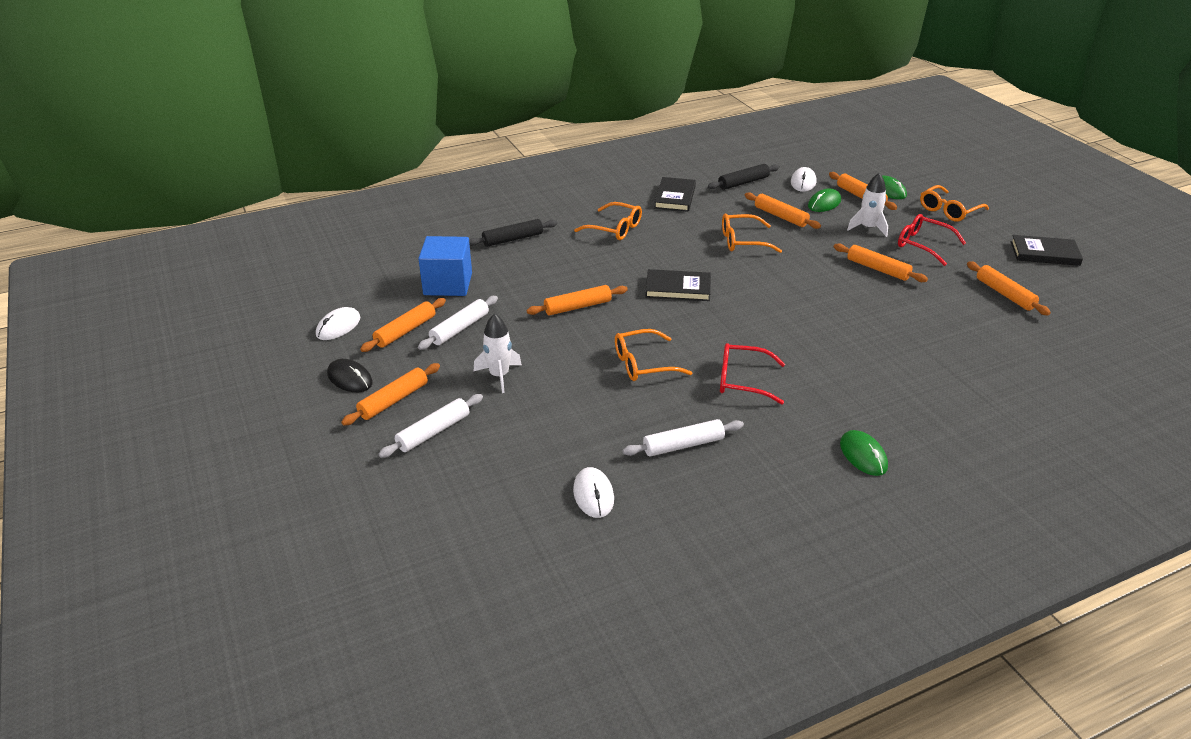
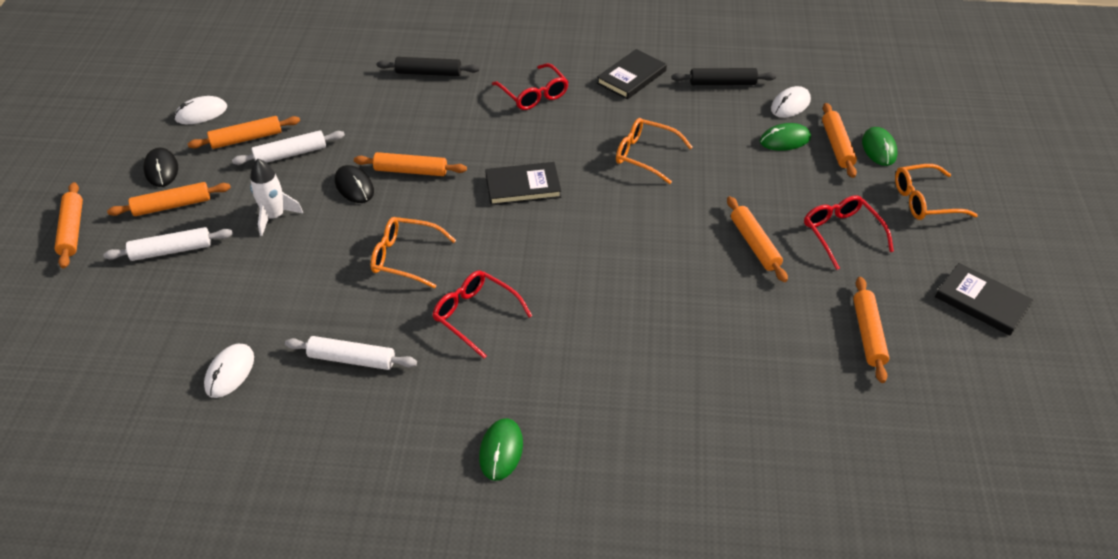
camera: 30 degrees right, 10 degrees up
(448, 284) = (326, 102): blue cube -> none
(543, 332) = (354, 186): none -> black mouse
(615, 229) = (534, 94): orange glasses -> red glasses
(678, 288) = (523, 186): black book -> black book turned 45 degrees counterclockwise
(780, 216) = (718, 139): orange rolling pin -> orange rolling pin (72, 230)
(868, 228) = (801, 189): white rocket -> none

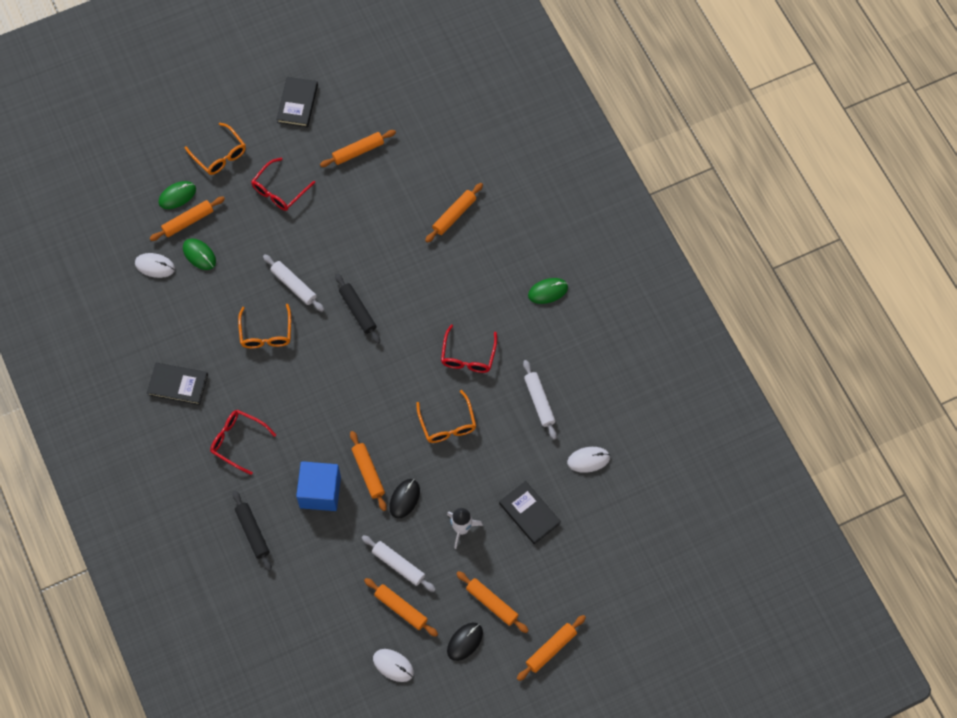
camera: 120 degrees left, 20 degrees up
(171, 250) = (527, 569): white rolling pin -> white rolling pin (293, 285)
(424, 129) = (320, 492): none -> blue cube
(523, 186) = (342, 392): black book -> black book (529, 513)
(534, 94) = (237, 441): red glasses -> red glasses turned 90 degrees counterclockwise
(722, 83) = (152, 320): black rolling pin -> black rolling pin (358, 311)
(754, 244) = (317, 234): orange rolling pin -> orange rolling pin (454, 215)

